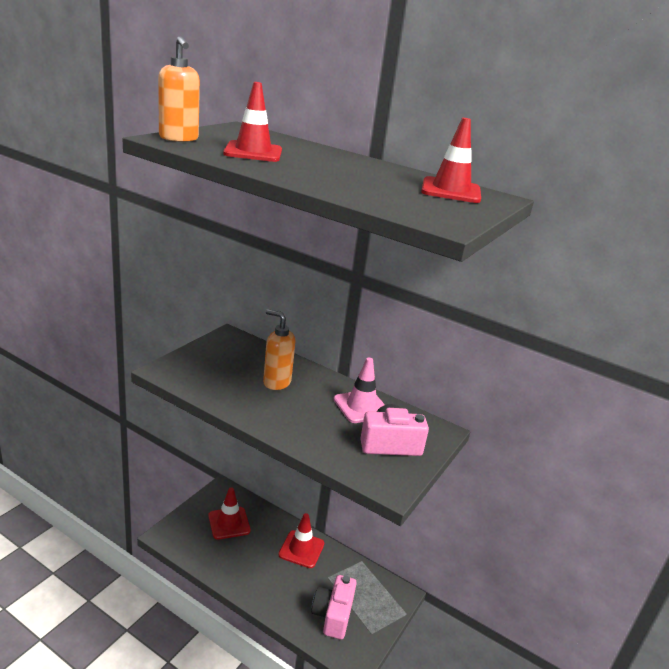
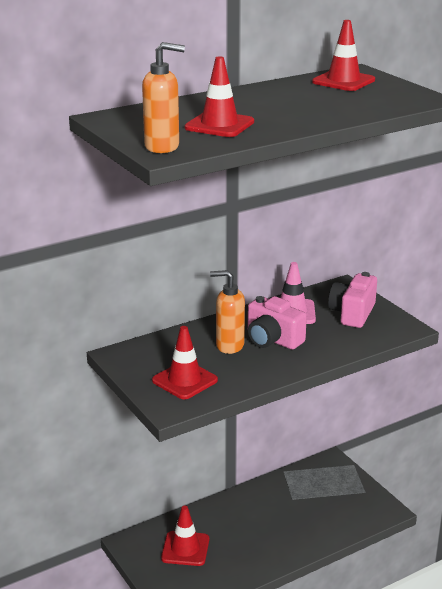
camera: 60 degrees left, 0 degrees up
(276, 382) = (229, 346): orange soap dispenser -> orange soap dispenser turned 45 degrees clockwise
(301, 549) = (249, 506): red traffic cone -> red traffic cone (184, 380)
(333, 615) = (337, 508): pink camera -> pink camera (272, 340)

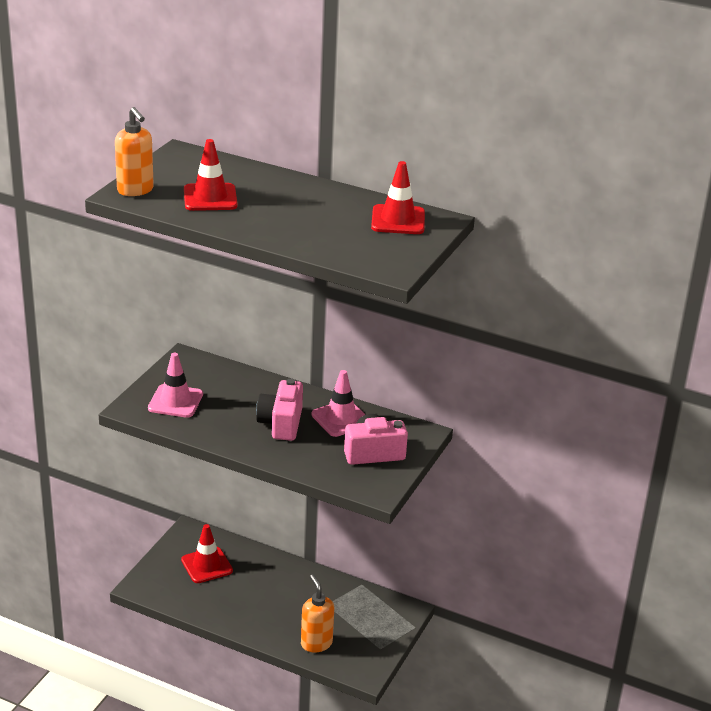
camera: 55 degrees right, 5 degrees up
(184, 380) = (175, 401): red traffic cone -> pink traffic cone
(229, 346) = (249, 405): orange soap dispenser -> orange soap dispenser (316, 643)

